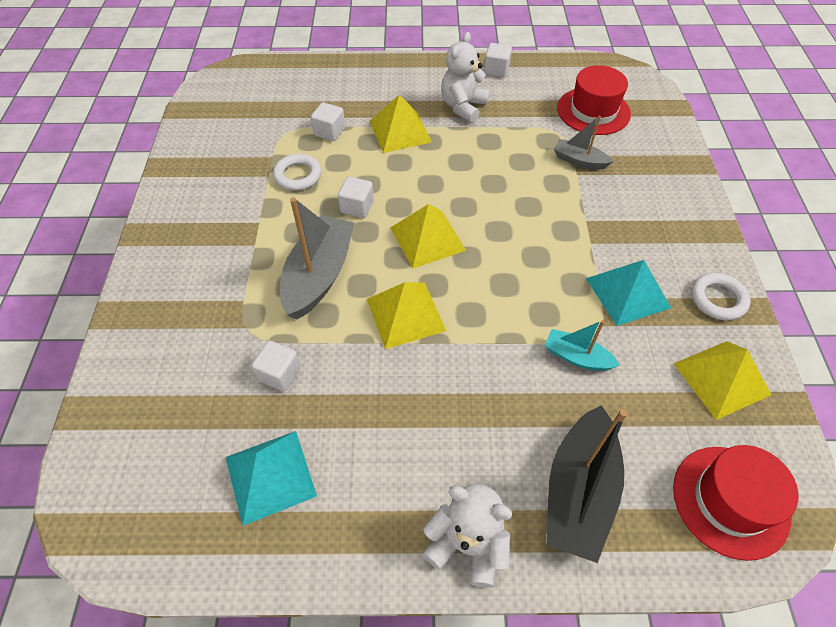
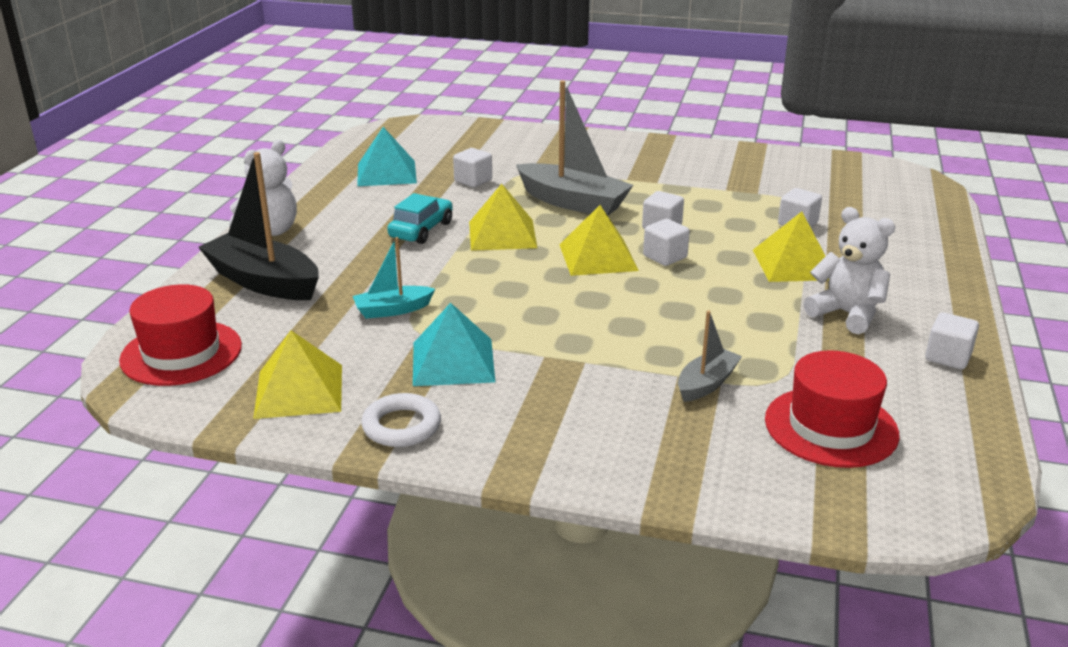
camera: 105 degrees right, 25 degrees down
(298, 175) = (722, 203): white ring -> none
(412, 199) = (665, 257): none -> white cube
(416, 385) = (421, 230): none -> turquoise car
(576, 357) = (392, 310): turquoise boat -> turquoise boat turned 150 degrees counterclockwise

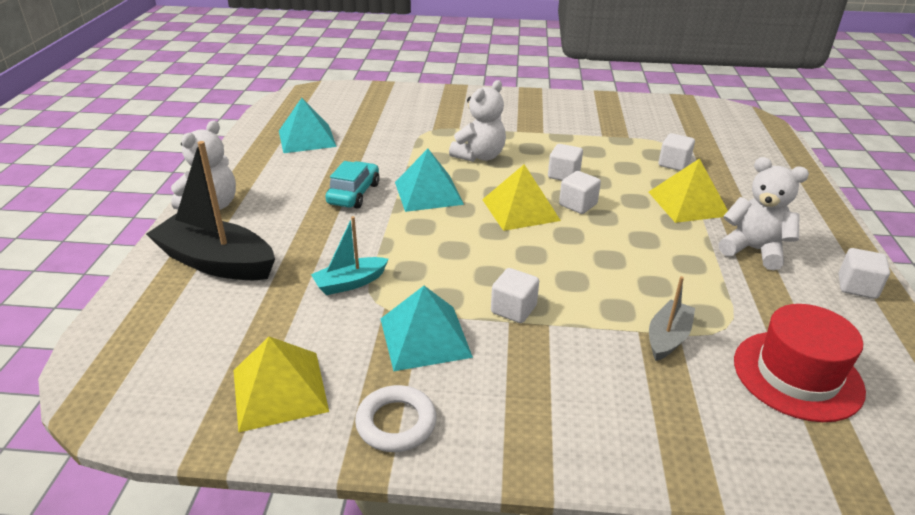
camera: 10 degrees left, 5 degrees up
(181, 353) = (146, 355): red hat -> none
(473, 181) = (386, 141): white cube -> white cube (513, 309)
(502, 234) = (428, 193): yellow pyramid -> turquoise pyramid
(573, 202) = (479, 156): grey boat -> white teddy bear

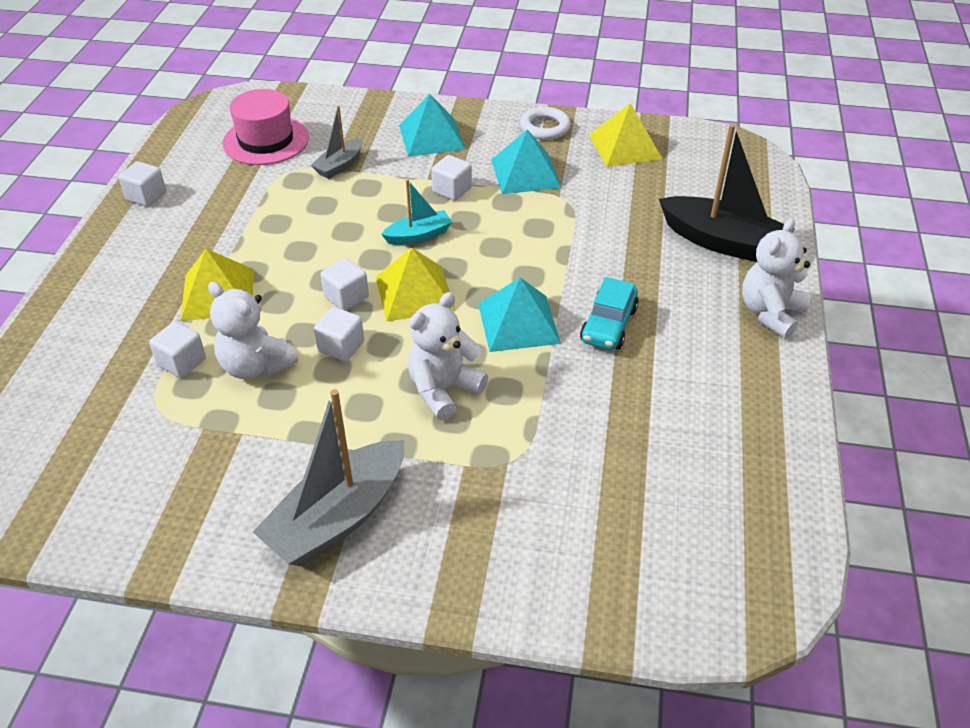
camera: 175 degrees left, 10 degrees up
(307, 138) = (704, 445): turquoise pyramid -> turquoise pyramid (431, 137)
(350, 283) = (591, 217): turquoise boat -> turquoise boat (418, 235)
(525, 110) = (338, 517): none -> grey boat
(753, 250) = (201, 234): white teddy bear -> white teddy bear (255, 366)
(797, 375) = (266, 140): red hat -> pink hat

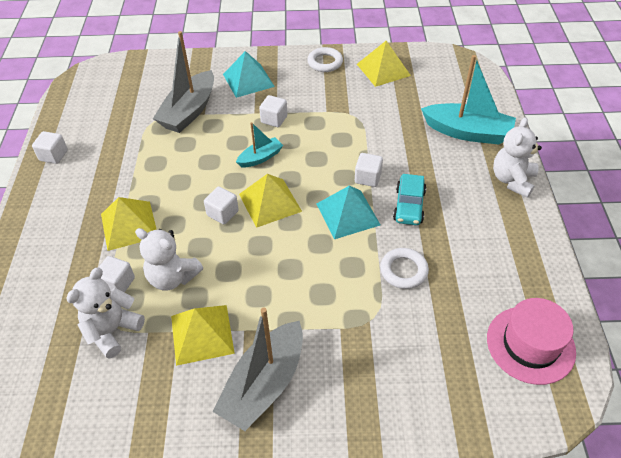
camera: 10 degrees left, 5 degrees up
(266, 140) = (130, 99): pink hat -> pink hat (530, 344)
(273, 442) = (202, 334): none -> yellow pyramid
(340, 166) = (189, 111): grey boat -> grey boat, size x1.86
(341, 347) = (230, 252): white cube -> white cube (368, 178)
(443, 390) = (310, 273): white teddy bear -> white teddy bear (112, 331)
(525, 173) = (321, 99): turquoise pyramid -> none
(575, 406) = (403, 271): none -> white ring
(723, 242) = (467, 132): black boat -> turquoise boat

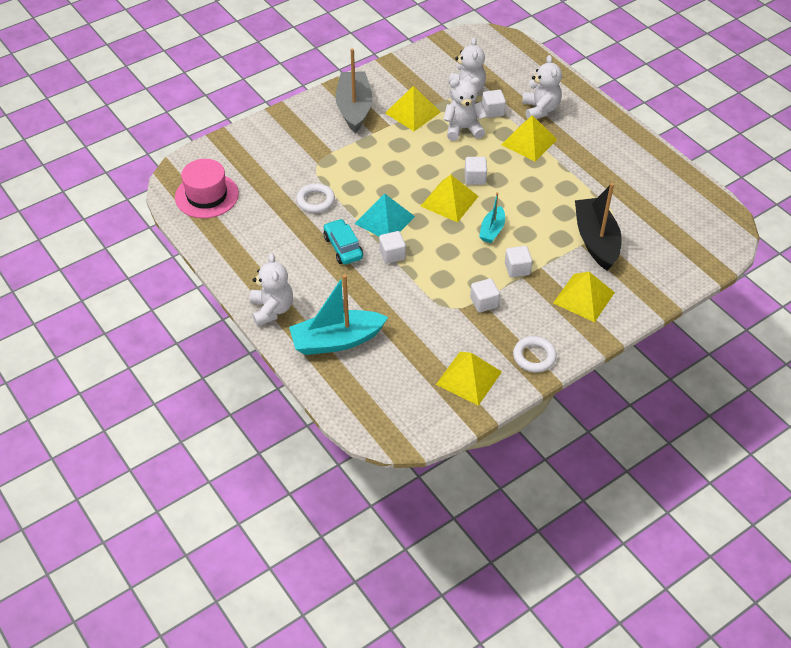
camera: 145 degrees right, 0 degrees up
(54, 155) = (647, 157): white cube -> white cube (484, 302)
(70, 257) = (540, 109): none -> white teddy bear
(189, 111) = (596, 240): grey boat -> black boat
(248, 80) = (584, 297): turquoise pyramid -> yellow pyramid

